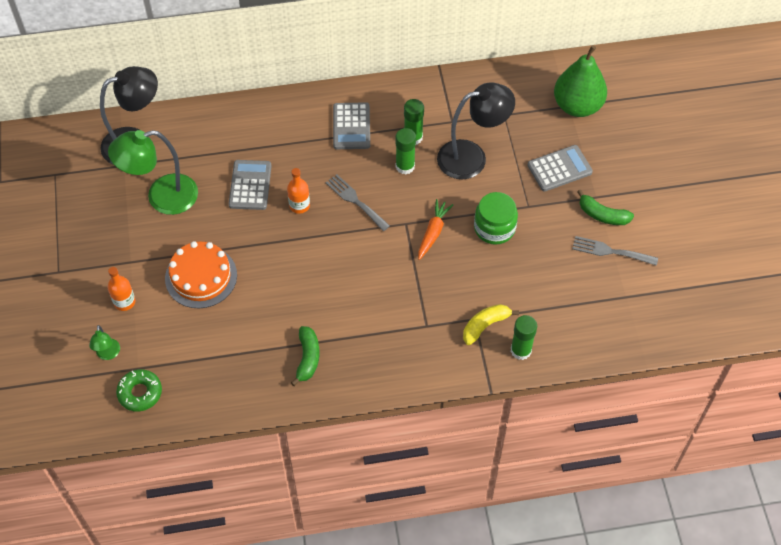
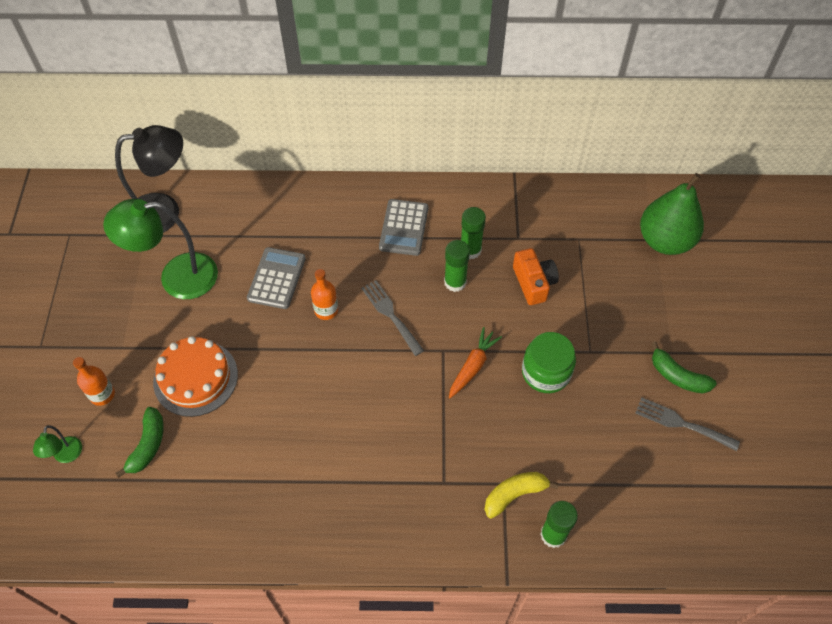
camera: 10 degrees right, 0 degrees up
(140, 393) = (89, 511): green donut -> none
(307, 358) = (294, 500): green banana -> green banana (148, 445)
(472, 157) = (533, 283): black lamp -> orange camera
(559, 169) = (634, 312): grey calculator -> none

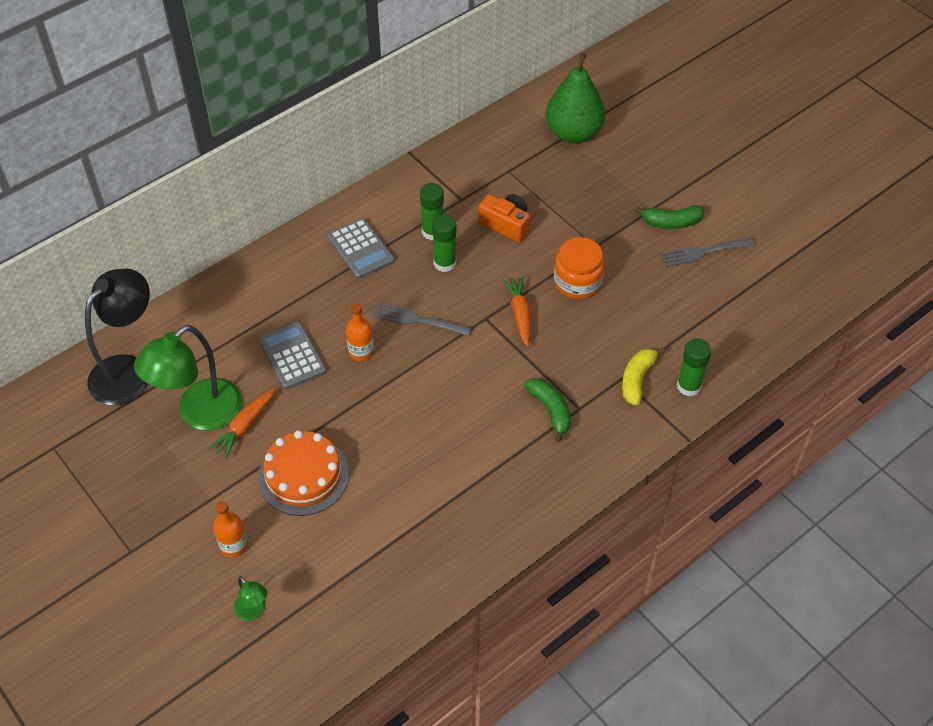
camera: 40 degrees left, 5 degrees down
(148, 445) = (317, 552): green banana -> green banana (550, 410)
(195, 309) = (245, 426): none -> orange carrot
(546, 372) = (577, 282): green jar -> orange jar

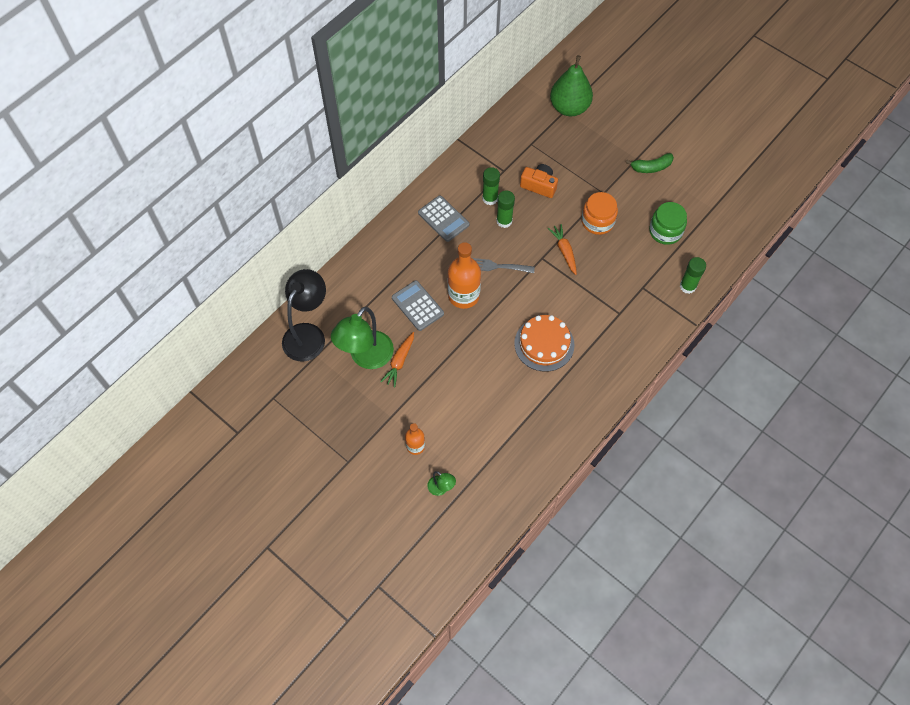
camera: 10 degrees left, 10 degrees up
(303, 475) = (448, 390): orange cake -> orange cake (544, 344)
(361, 352) = (463, 295): orange bottle -> orange bottle, size x1.80
(550, 410) = (600, 318): green banana -> none
(637, 379) = (653, 287): yellow banana -> none
(672, 308) = (665, 231): none -> green jar
(703, 252) = (677, 187): grey fork -> none

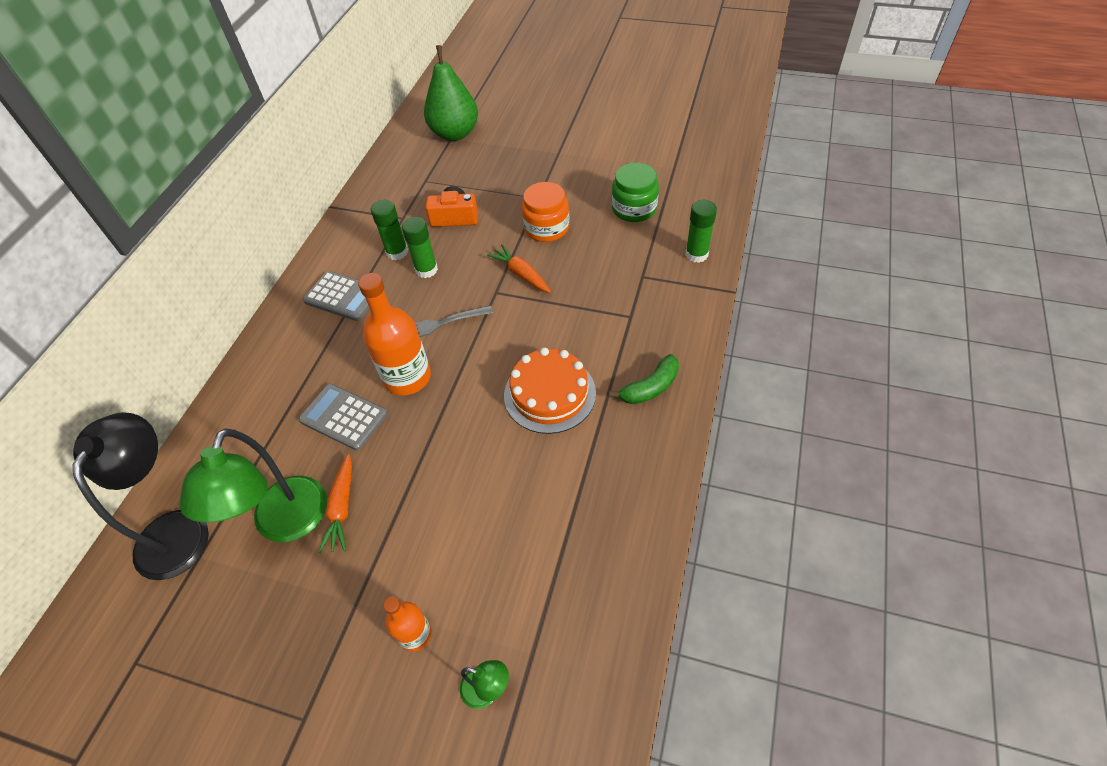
camera: 20 degrees left, 10 degrees down
(651, 167) = (580, 155): green banana -> green banana (650, 387)

